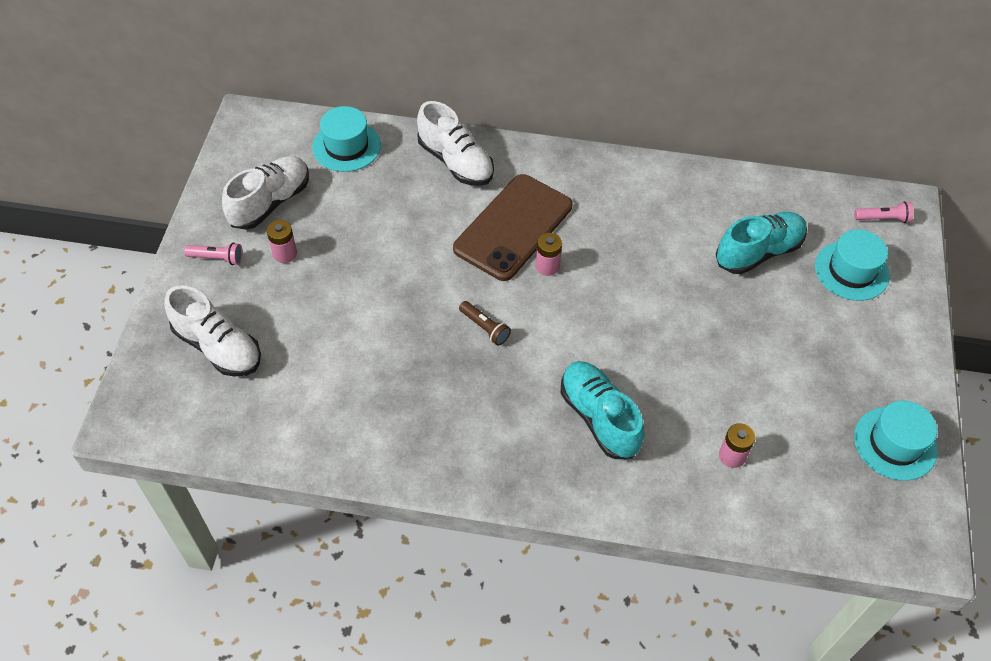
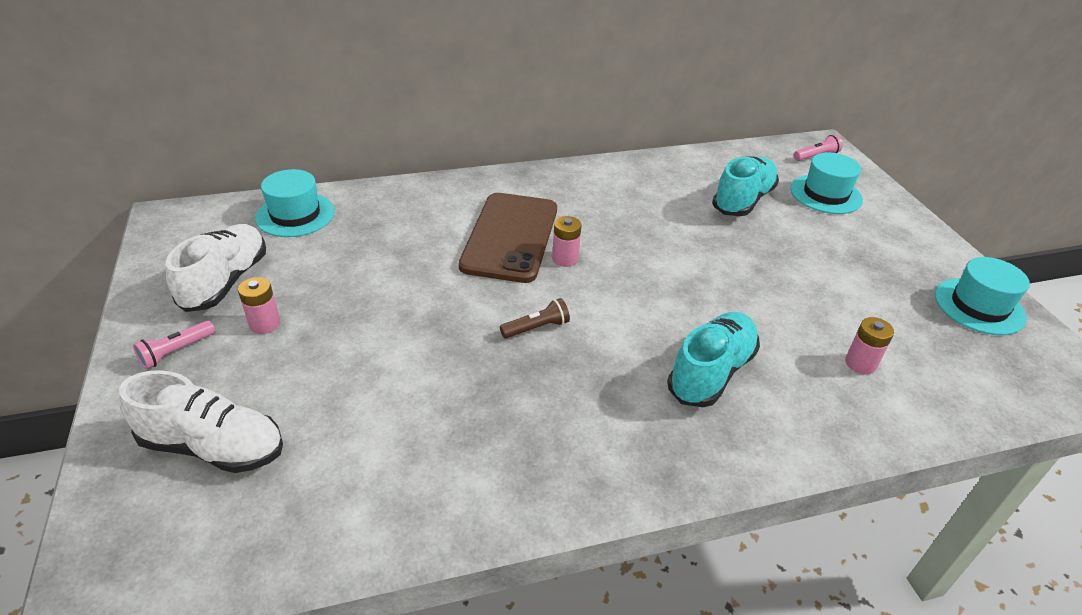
camera: 25 degrees left, 15 degrees down
(217, 258) = (176, 351): pink flashlight -> pink flashlight turned 150 degrees clockwise
(455, 162) = (419, 201): white shoe -> none
(485, 328) = (536, 328): brown flashlight -> brown flashlight turned 45 degrees counterclockwise
(599, 417) = (711, 372): turquoise shoe -> turquoise shoe turned 90 degrees clockwise

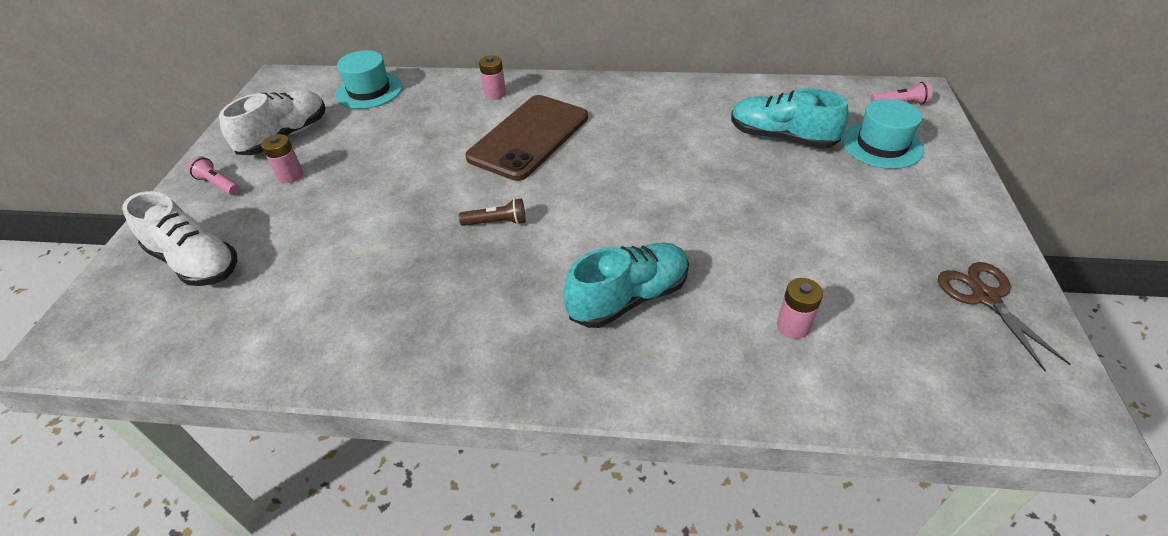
camera: 25 degrees right, 5 degrees up
(176, 351) = (218, 184): pink flashlight -> pink flashlight turned 60 degrees clockwise
(565, 259) = (564, 165): pink battery -> pink battery (495, 94)
(743, 200) = (781, 138): turquoise shoe -> turquoise shoe turned 120 degrees counterclockwise
(979, 306) = (985, 297): turquoise hat -> brown scissors

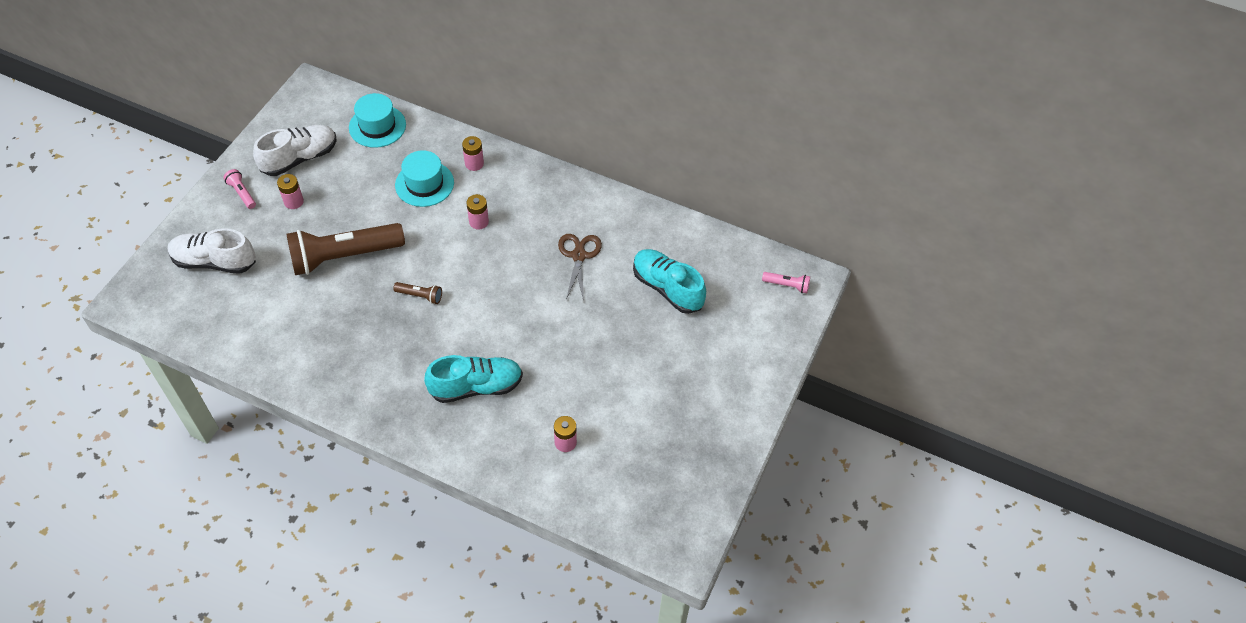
camera: 15 degrees right, 10 degrees up
(195, 262) = (215, 261): white shoe -> white shoe turned 135 degrees clockwise
(377, 210) = (344, 256): none -> brown flashlight
(529, 137) = (479, 222): brown phone -> pink battery
(882, 145) = (737, 322): turquoise hat -> turquoise hat (424, 184)
(985, 297) = (701, 467): brown scissors -> brown scissors (579, 255)

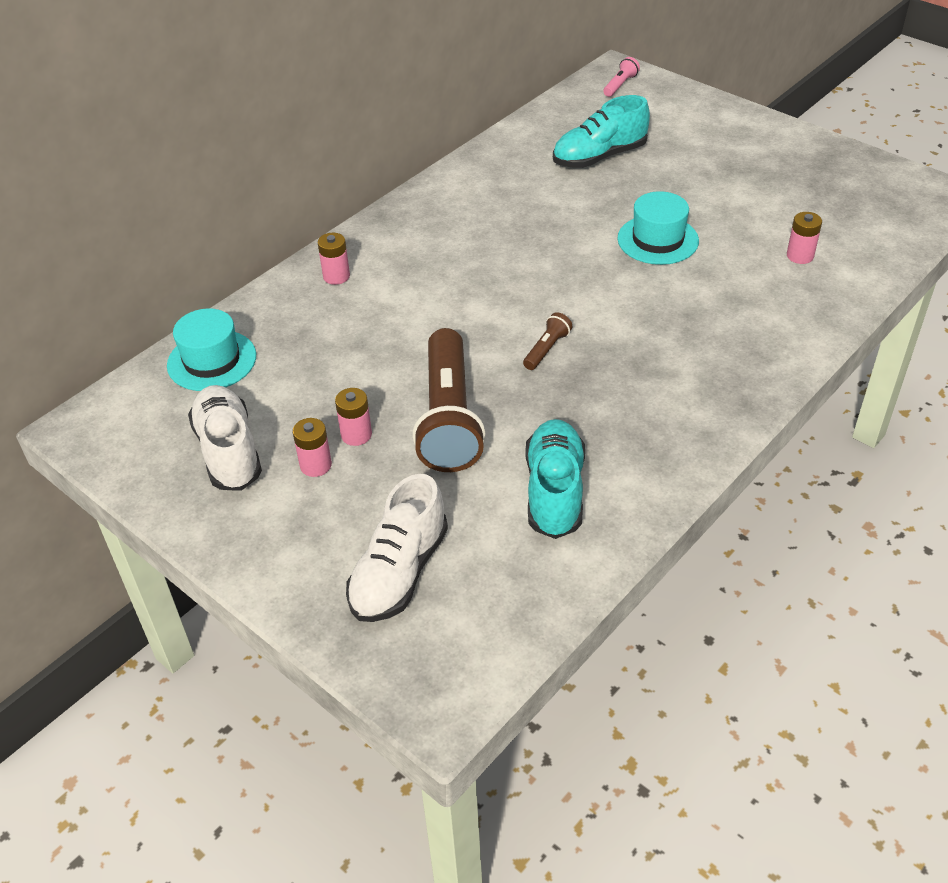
camera: 70 degrees left, 10 degrees down
(242, 193) = (266, 528): pink flashlight -> none
(424, 184) = (349, 325): turquoise hat -> turquoise hat (657, 240)
(476, 387) = (707, 316): turquoise shoe -> turquoise shoe (554, 491)
(479, 222) = (440, 284): pink battery -> pink battery (356, 435)
(579, 255) = (528, 211): brown scissors -> none

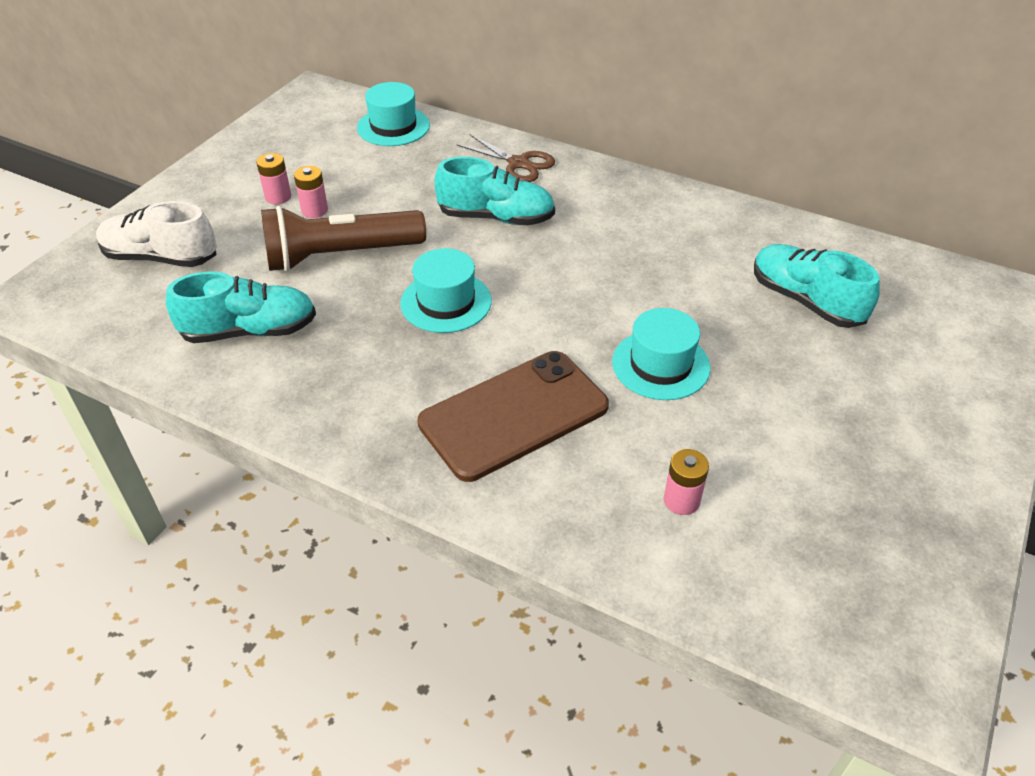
camera: 75 degrees right, 0 degrees up
(229, 451) = (291, 155): white shoe -> none
(336, 276) = (518, 163): pink battery -> brown scissors
(425, 302) = (496, 217): none -> turquoise shoe
(547, 349) = (446, 302): brown flashlight -> turquoise hat
(620, 85) = (982, 301): pink flashlight -> none
(702, 325) = (514, 415): none -> brown phone

